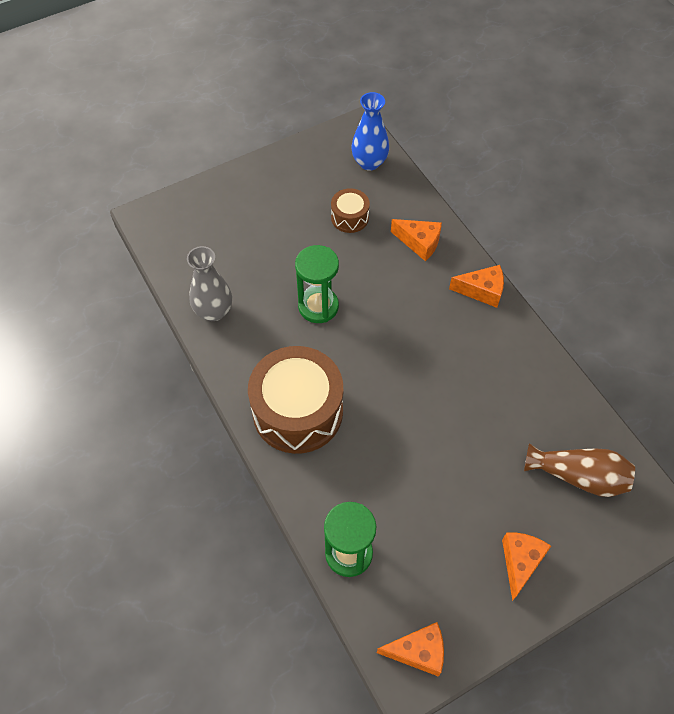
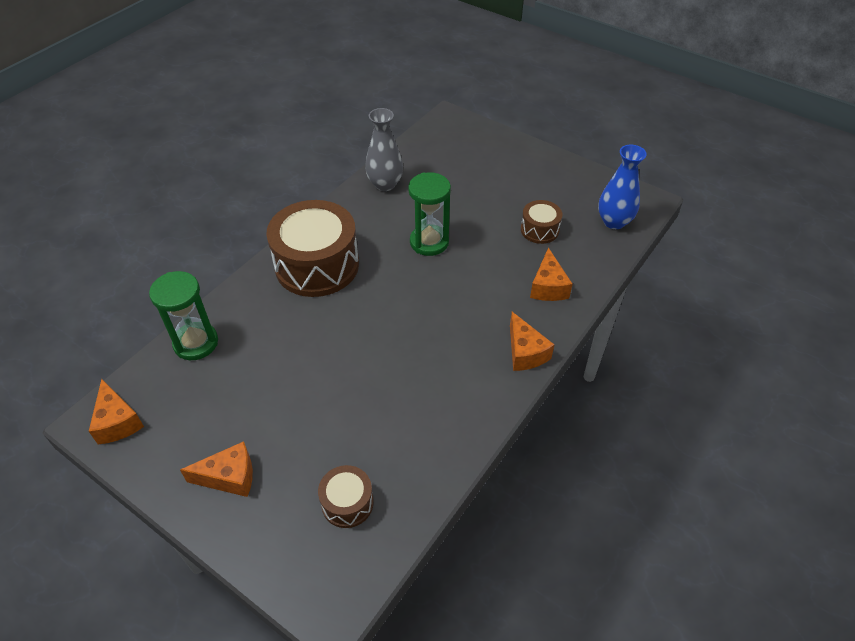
camera: 65 degrees right, 10 degrees down
(578, 476) = (347, 503): brown vase -> brown drum

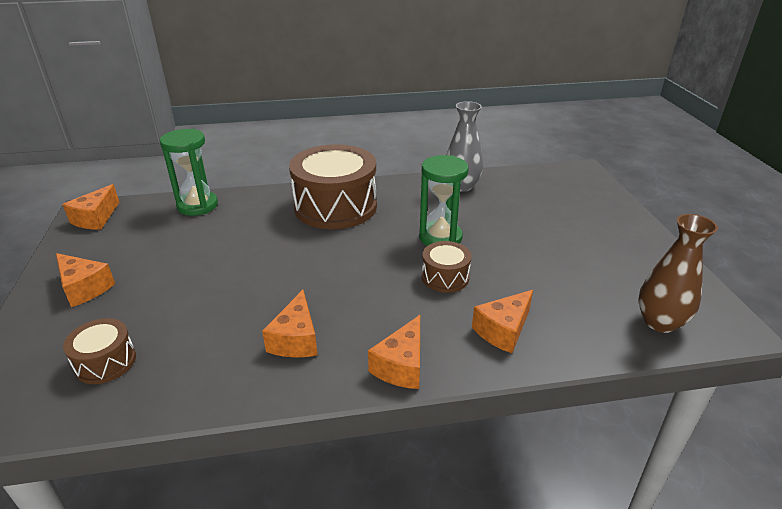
camera: 45 degrees right, 15 degrees down
(444, 386) = (296, 339): none -> orange cheese
(539, 230) = (559, 283): brown drum -> brown drum (445, 277)
(614, 221) = (660, 322): blue vase -> brown vase

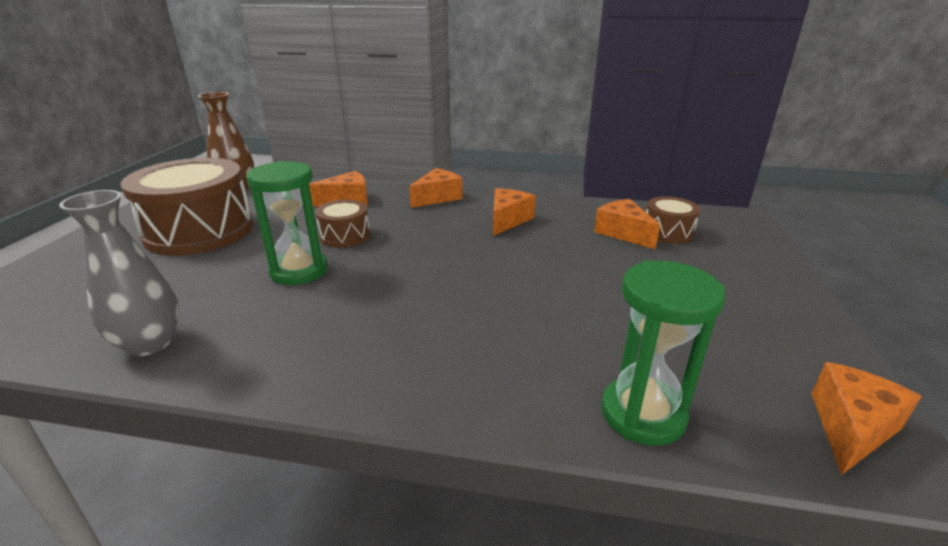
camera: 160 degrees left, 5 degrees down
(84, 288) = (745, 295): orange cheese -> orange cheese (623, 233)
(335, 206) = (388, 348): brown drum -> brown drum (200, 231)

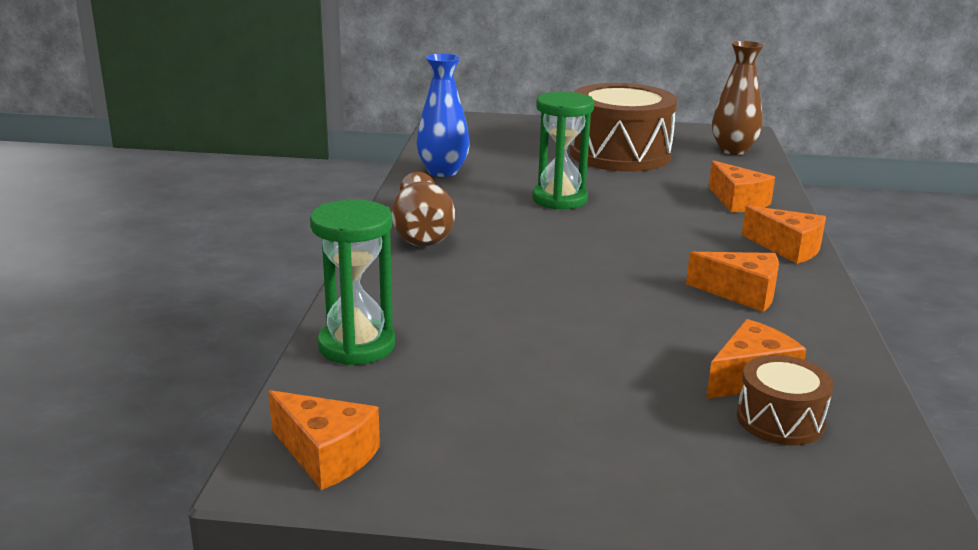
camera: 85 degrees right, 5 degrees down
(150, 343) = (443, 171): grey vase -> blue vase
(345, 236) = (642, 209): brown drum -> none
(351, 364) = (422, 233): none -> brown vase

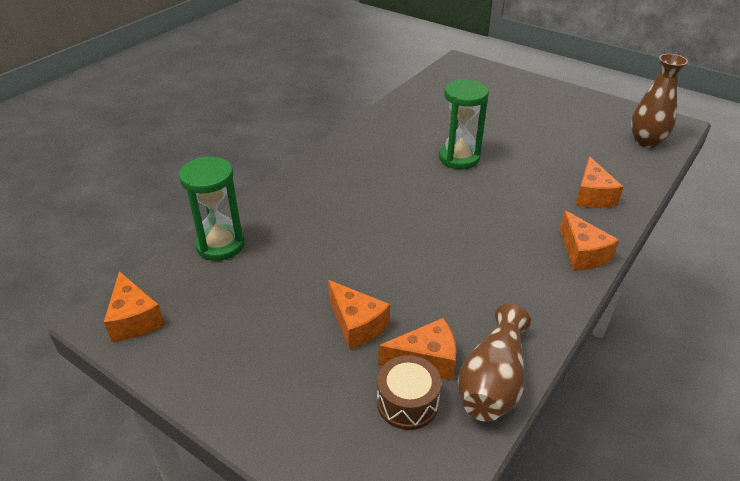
camera: 30 degrees right, 15 degrees up
(422, 233) = (341, 164): brown vase -> brown vase (493, 381)
(443, 171) = (405, 112): blue vase -> none
(620, 154) = (548, 124): brown drum -> none
(742, 293) = (499, 284): orange cheese -> orange cheese (357, 324)

